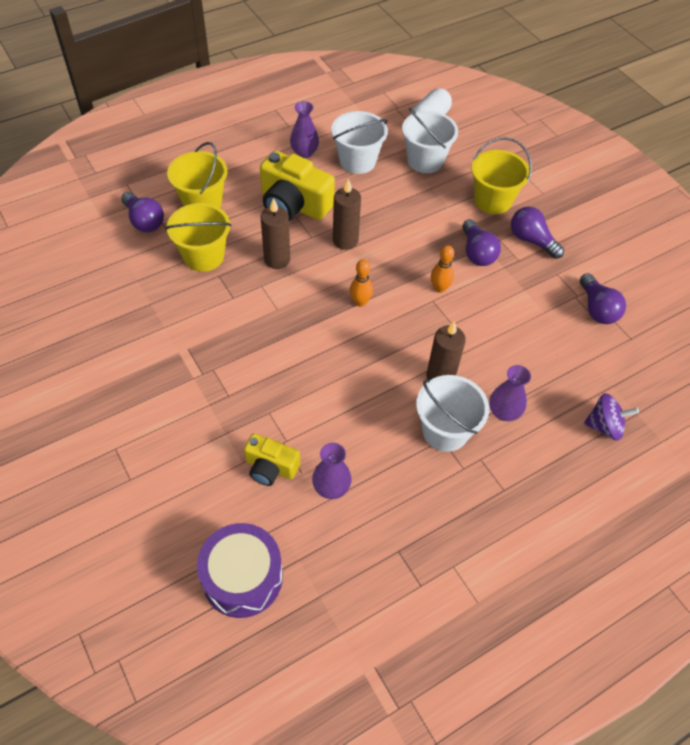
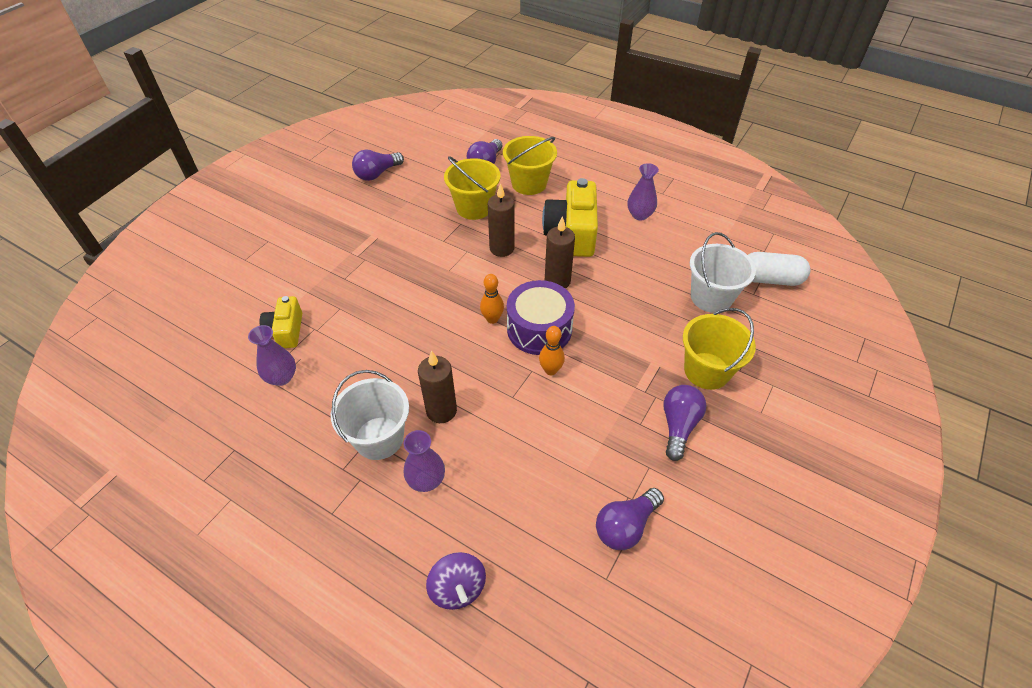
camera: 65 degrees right, 5 degrees down
(242, 577) = (179, 355): purple drum -> purple drum (539, 329)
(357, 161) = (662, 251): white bucket -> none
(477, 253) = (621, 383): purple light bulb -> purple light bulb (377, 174)

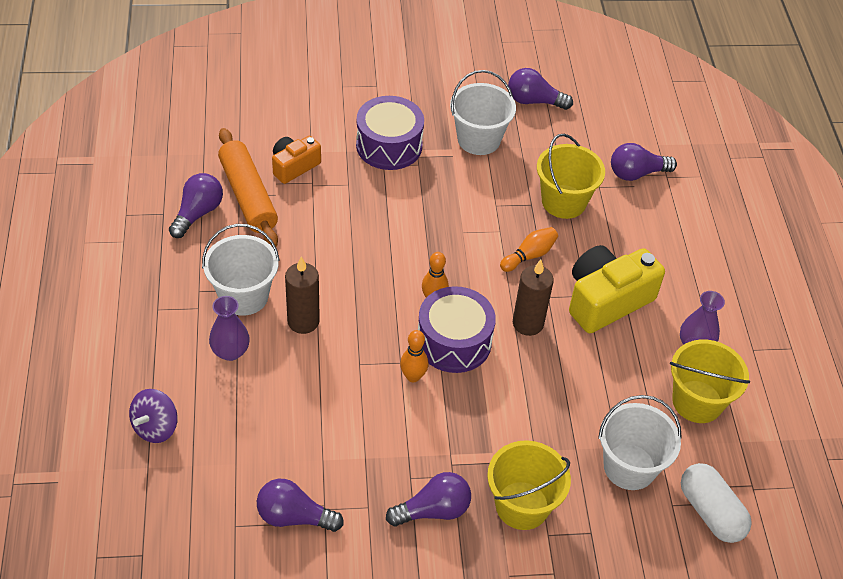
camera: 50 degrees right, 0 degrees up
(261, 423) = (198, 213): none -> purple light bulb
(282, 377) = (248, 196): purple vase -> orange rolling pin
(286, 331) = (294, 166): yellow camera -> orange camera
(330, 265) = (389, 145): none -> purple drum
(378, 217) = (479, 139): none -> white bucket
(502, 248) = (529, 255): brown candle -> orange bowling pin
(529, 183) = (644, 225): yellow bucket -> yellow bucket (697, 401)

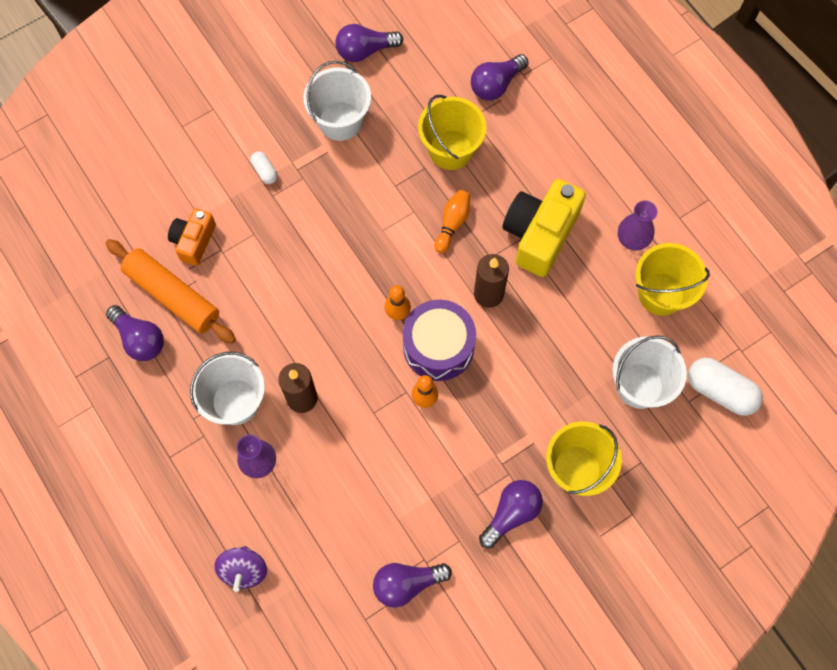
camera: 25 degrees left, 20 degrees up
(198, 213) = (140, 339): purple light bulb -> purple light bulb turned 135 degrees clockwise
(389, 145) = (265, 171): purple drum -> white capsule

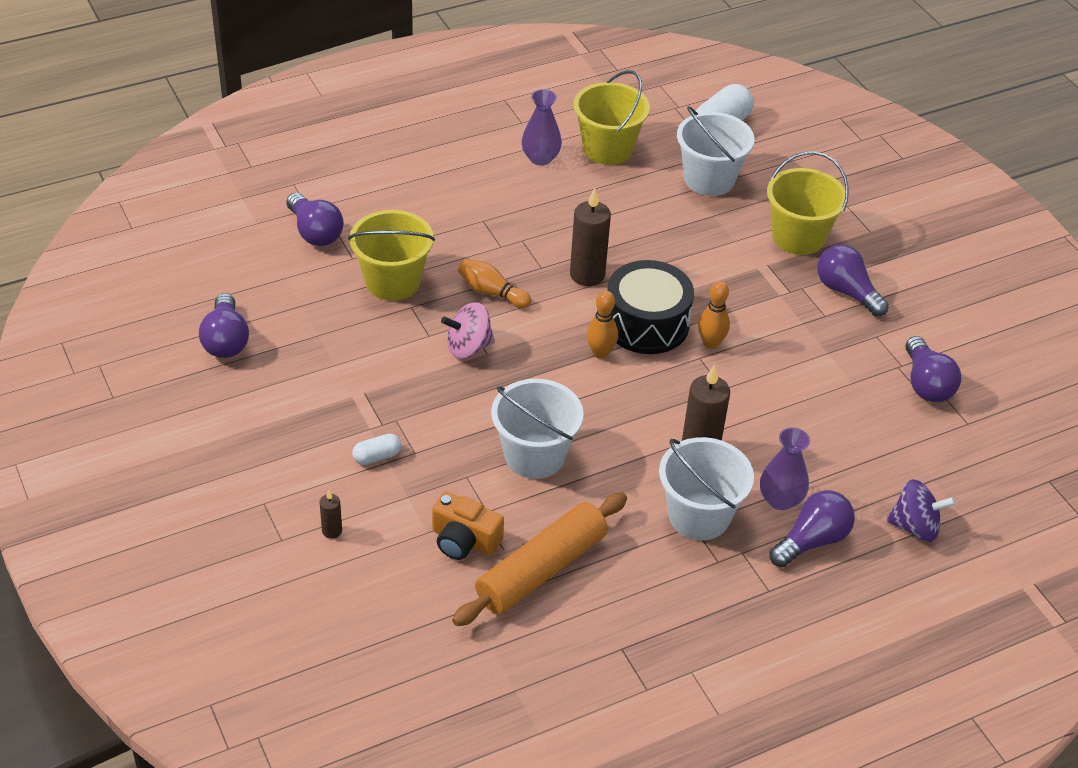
camera: 85 degrees left, 25 degrees down
(140, 339) = (600, 611): purple light bulb -> purple light bulb (812, 540)
(193, 155) = (332, 531): none -> brown candle
(340, 121) = (323, 375): white bucket -> white bucket (534, 455)
(387, 215) = (468, 347): none -> pink spinning top
(438, 346) = (646, 323): purple drum -> black drum
(540, 234) = (520, 225): yellow camera -> none

